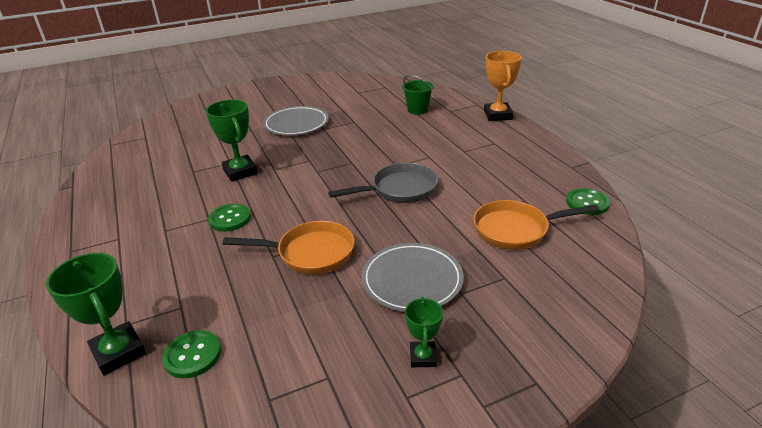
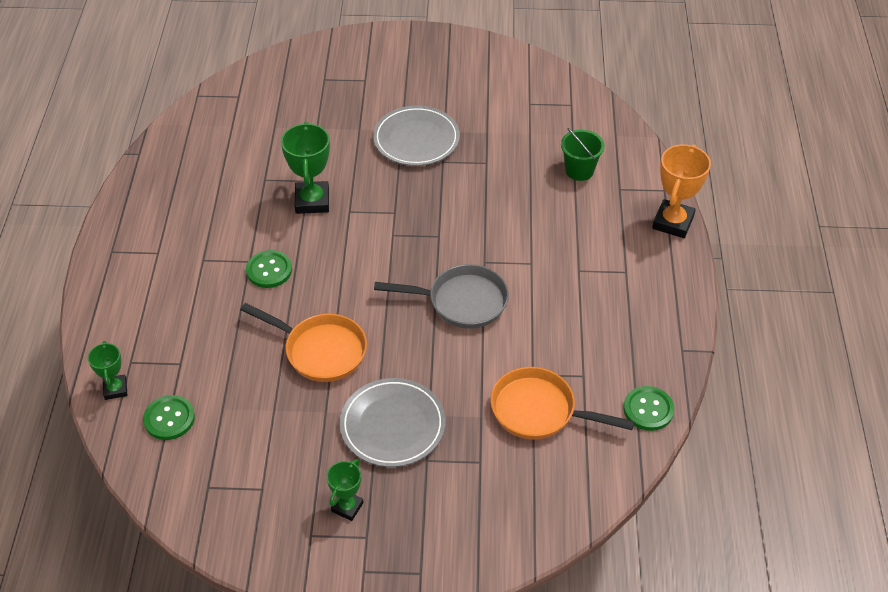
camera: 25 degrees right, 15 degrees up
(119, 352) = (115, 389): green trophy -> green trophy, size x0.59

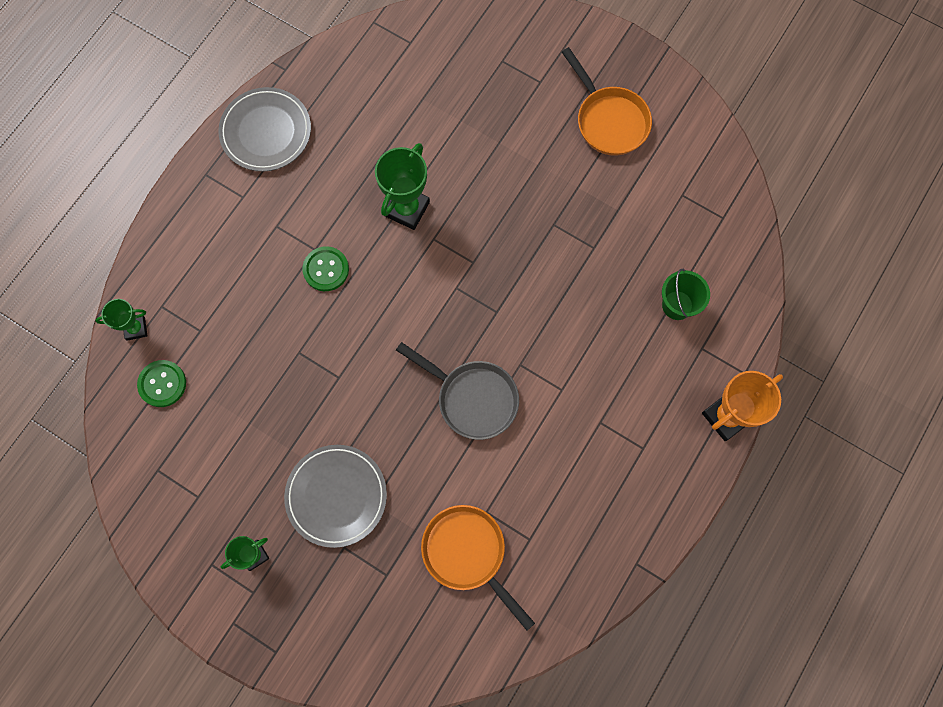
camera: 30 degrees right, 25 degrees up
(115, 389) = (136, 328): green trophy -> green trophy turned 60 degrees clockwise
(320, 350) = (321, 383): orange pan -> orange pan (609, 120)
(416, 139) = (545, 184): grey plate -> grey plate (266, 132)
(648, 409) = (563, 608): green button -> none

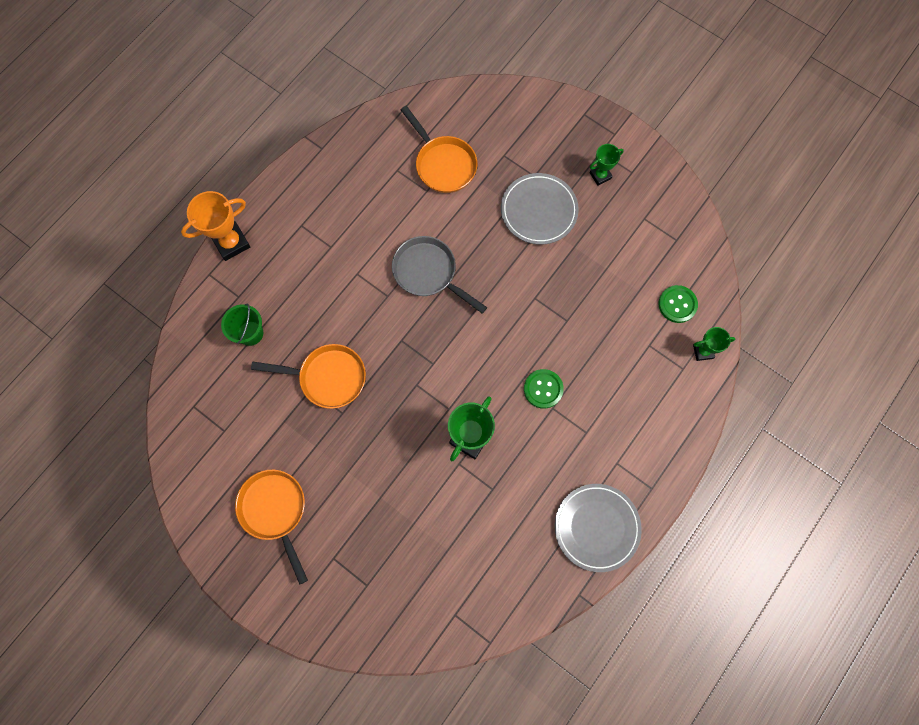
camera: 175 degrees left, 0 degrees up
(576, 262) = (328, 377): none -> orange pan

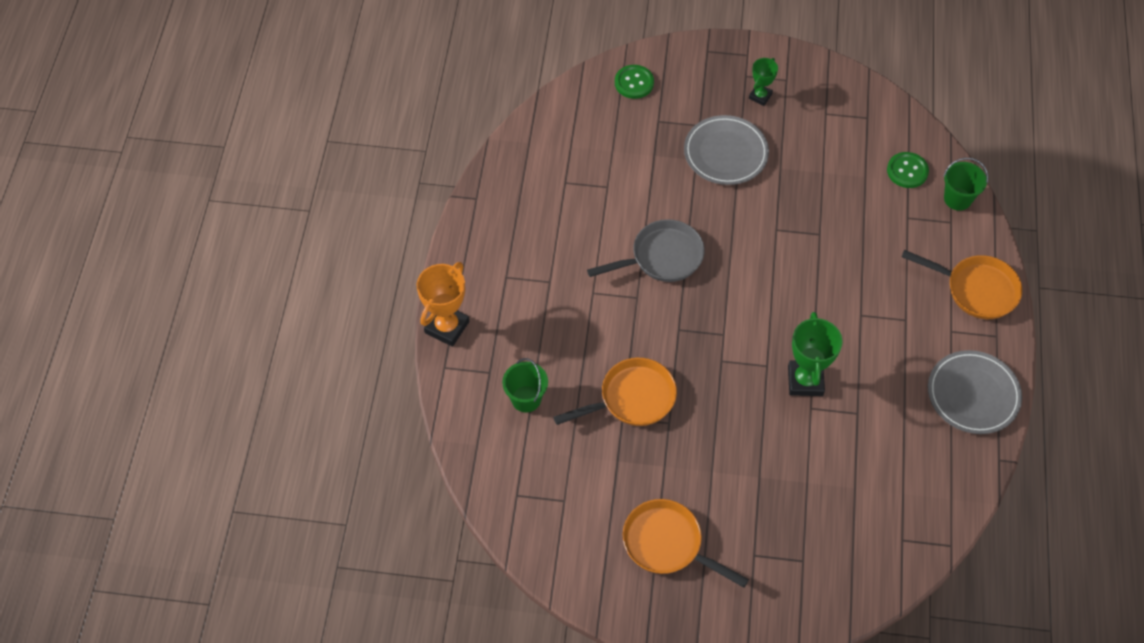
camera: 30 degrees left, 15 degrees down
(428, 273) = (661, 257): grey pan -> grey pan turned 150 degrees clockwise
(443, 164) = (606, 156): orange pan -> orange pan (976, 289)
(543, 389) = (840, 303): green button -> green button (634, 83)
(703, 351) = (957, 199): green trophy -> green bucket

